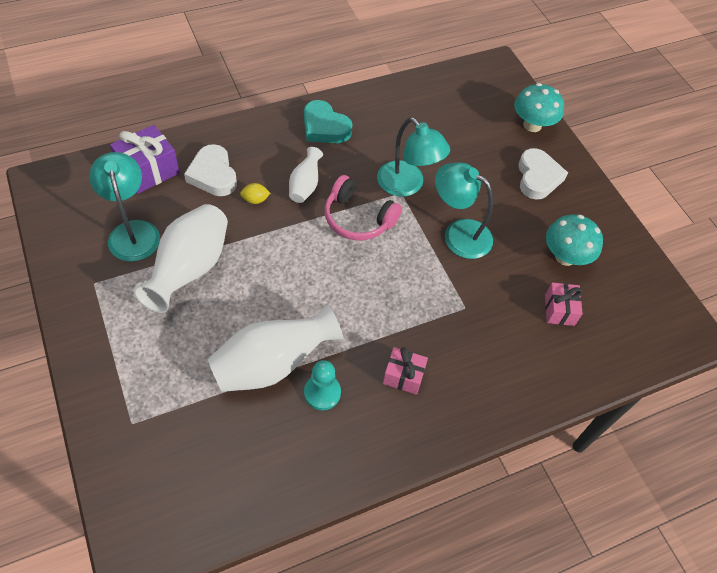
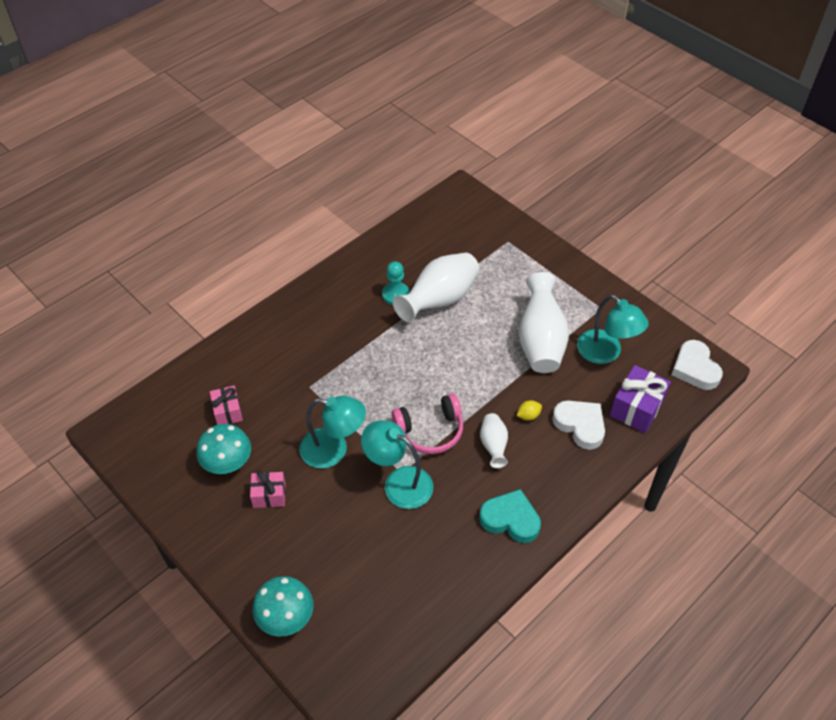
camera: 165 degrees right, 5 degrees down
(358, 219) = (430, 431): pink headphones -> pink headphones turned 150 degrees clockwise
(403, 376) = (342, 322): pink gift -> pink gift (269, 495)
(537, 177) = (268, 544): white heart -> white heart (695, 368)

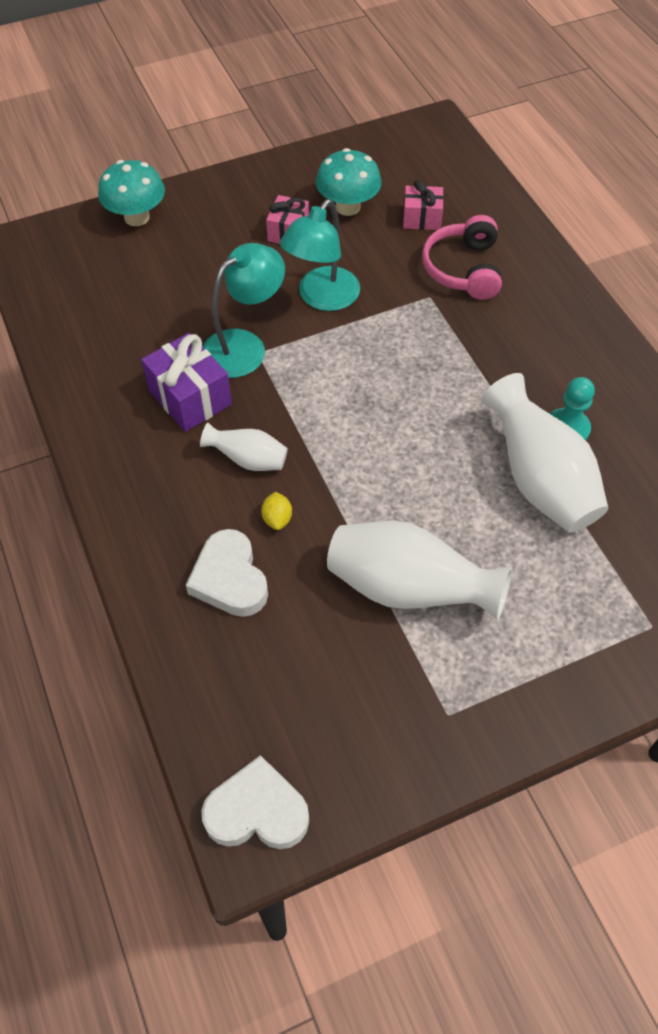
camera: 110 degrees right, 5 degrees up
(430, 431) = (304, 398): pink headphones -> pink headphones (463, 269)
(510, 519) = (133, 440): turquoise heart -> none
(580, 425) = (229, 579): white heart -> white heart turned 90 degrees clockwise
(605, 353) = (347, 676): turquoise lamp -> none
(636, 408) = (222, 672): purple gift -> purple gift (190, 397)

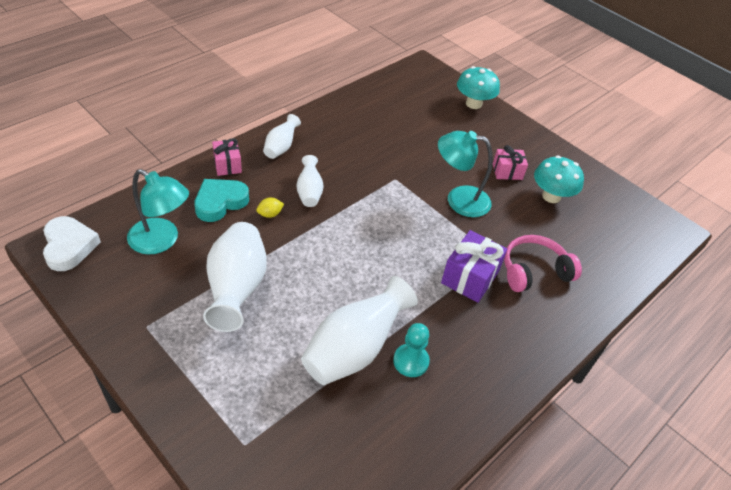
camera: 65 degrees right, 10 degrees down
(135, 473) = (281, 147): none -> white vase
(190, 397) = (345, 157): purple gift -> purple gift (470, 277)
(229, 579) = (220, 202): white heart -> turquoise heart
(244, 346) = (397, 172): turquoise lamp -> turquoise lamp (161, 241)
(421, 218) = (568, 238): pink gift -> pink gift (227, 165)

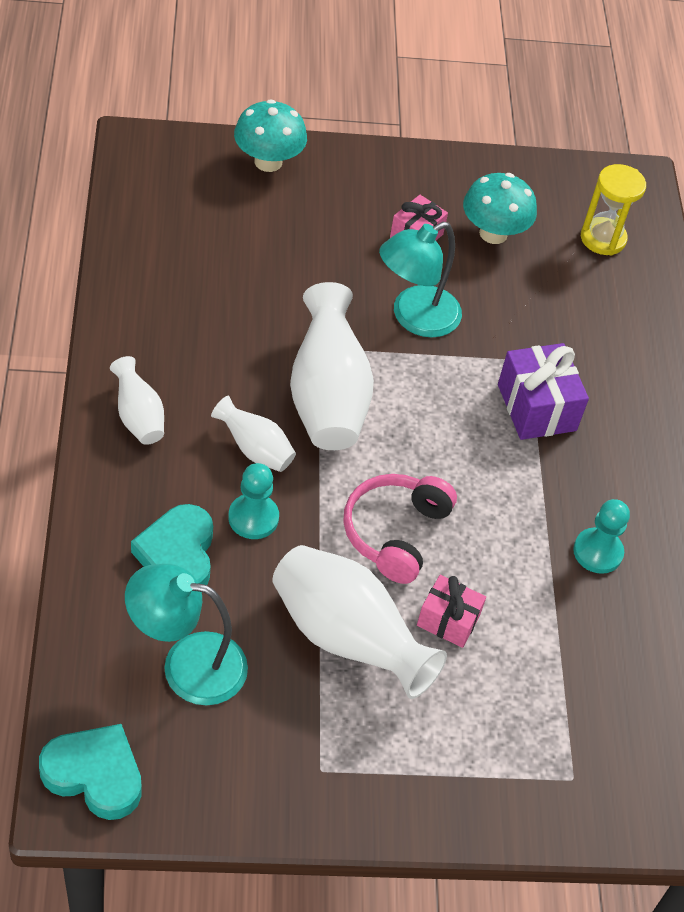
camera: 50 degrees left, 5 degrees up
(69, 246) = (94, 775): white heart -> turquoise heart
(161, 241) = (187, 664): turquoise lamp -> turquoise lamp turned 150 degrees counterclockwise
(227, 165) = (112, 498): pink gift -> pink gift (448, 620)
(270, 214) = (253, 518): yellow lemon -> turquoise pawn
(354, 350) = (538, 590): white vase -> white vase (327, 397)
(534, 271) = (580, 346): pink headphones -> pink headphones (395, 532)
(614, 238) = (603, 238): none -> yellow hourglass

